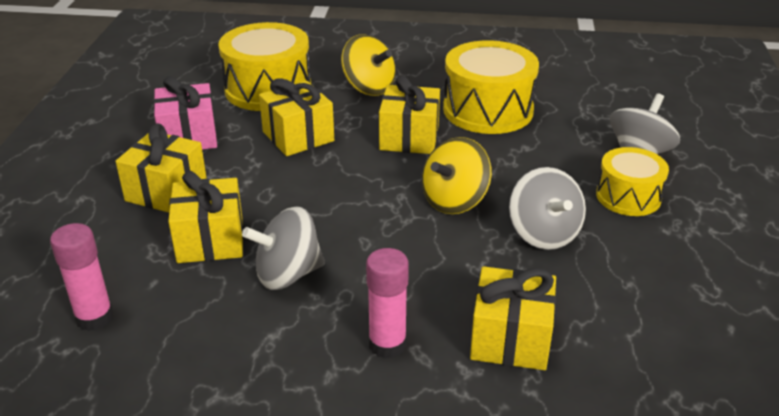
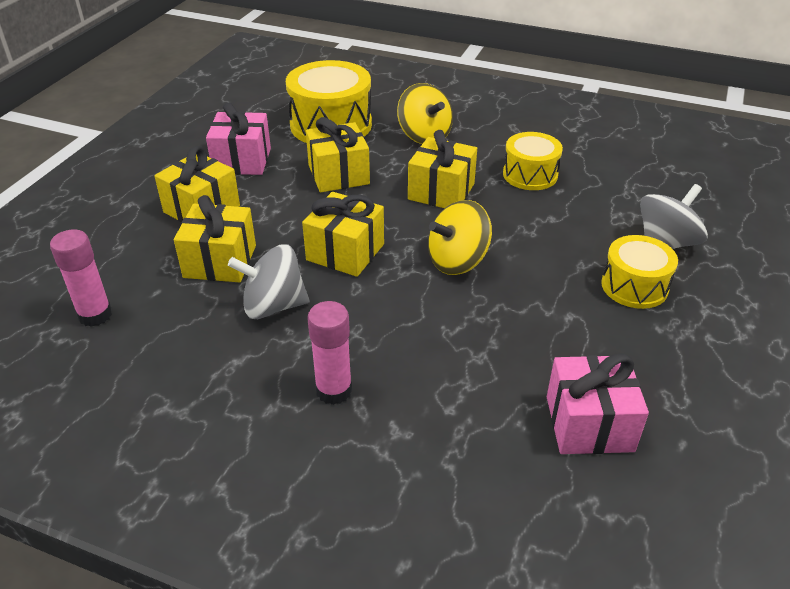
camera: 15 degrees right, 5 degrees up
(488, 110) = (530, 175): yellow drum -> yellow drum, size x0.61
(510, 339) = (451, 409): yellow gift -> yellow gift (345, 252)
(543, 234) = (530, 309): grey spinning top -> none
(642, 327) = (589, 423): none -> pink gift

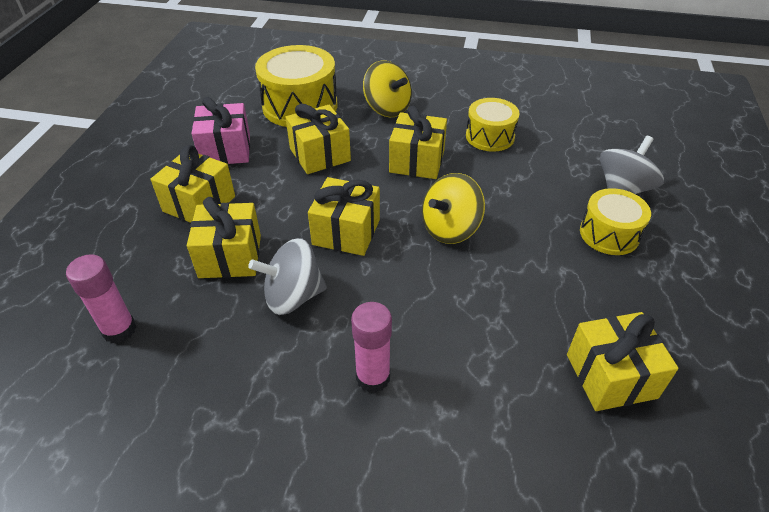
camera: 10 degrees left, 5 degrees up
(589, 423) = (611, 376): pink gift -> yellow gift

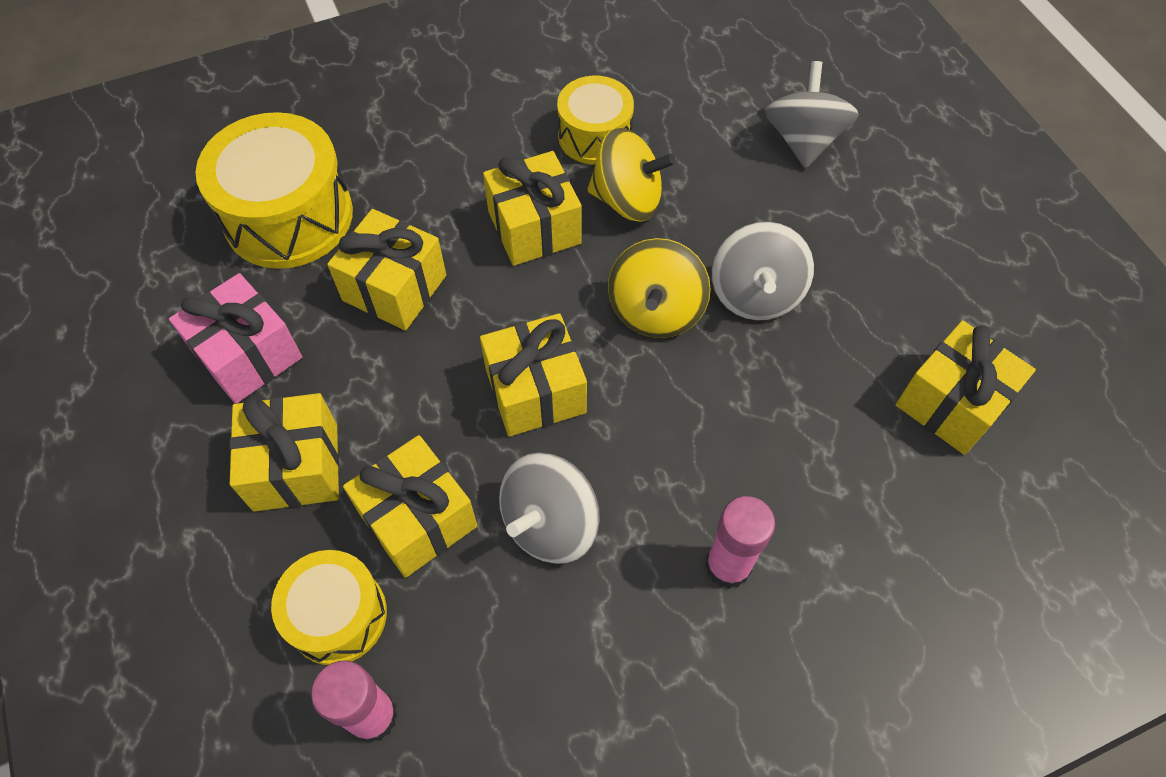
camera: 35 degrees left, 15 degrees up
(387, 108) = (421, 156): yellow spinning top -> yellow spinning top (627, 200)
(521, 250) = (755, 294): none -> grey spinning top
(609, 234) = (831, 215): yellow drum -> yellow drum (338, 615)

